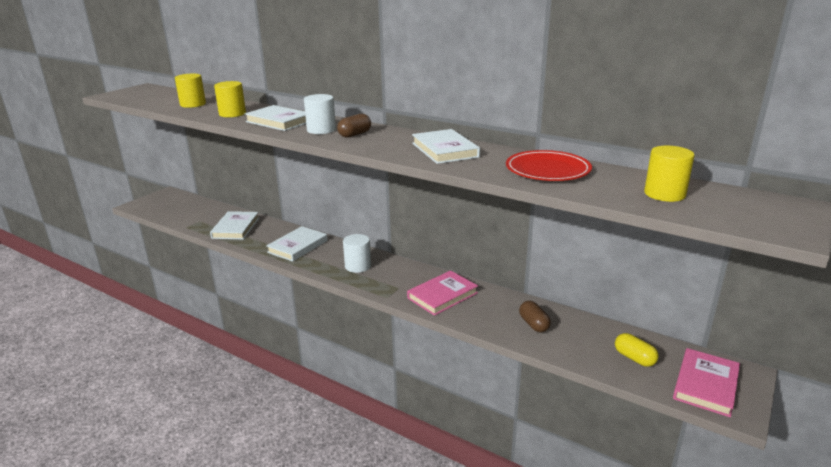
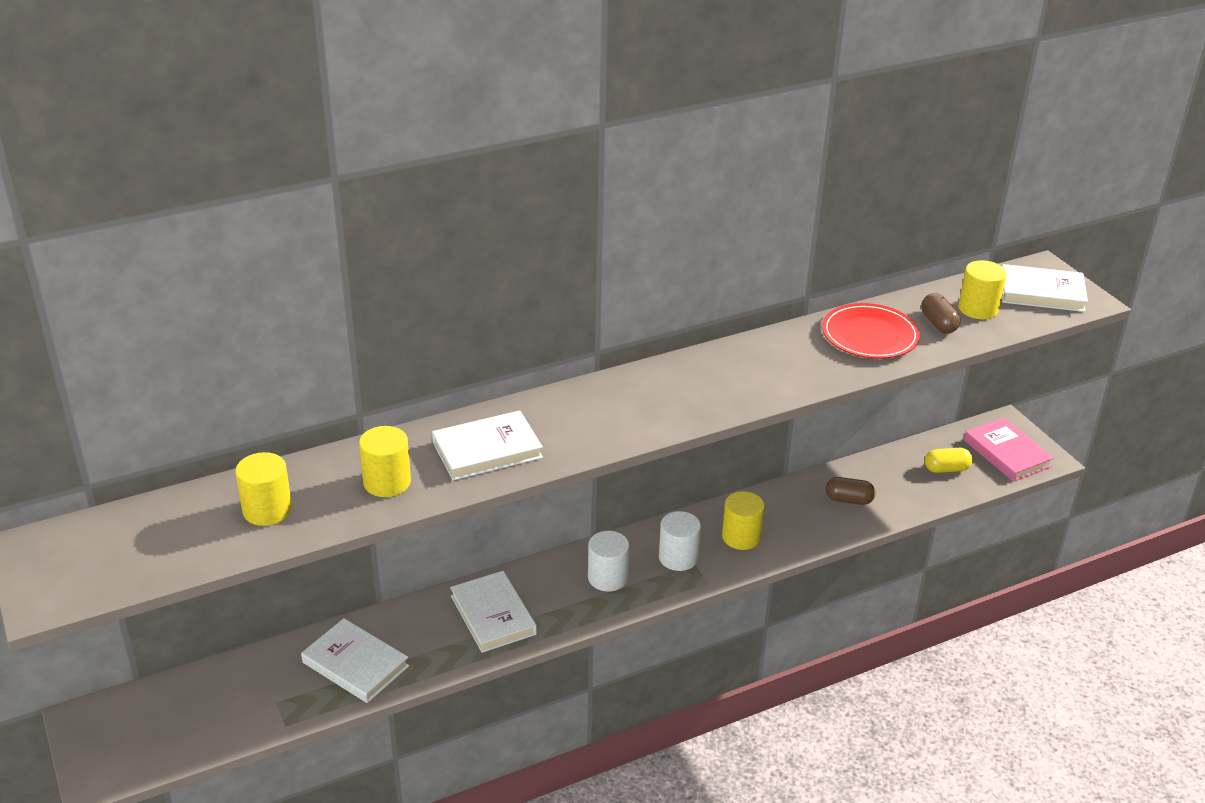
camera: 60 degrees left, 10 degrees up
(321, 130) = (572, 427): white cylinder -> white cylinder (678, 557)
(355, 134) = (622, 408): brown capsule -> brown capsule (938, 324)
(442, 295) = (741, 537): pink book -> yellow cylinder
(445, 150) = (750, 368): white book -> white book (1041, 292)

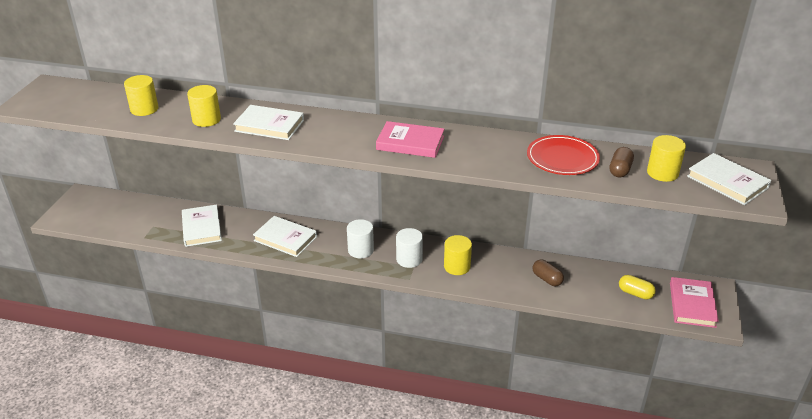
camera: 40 degrees right, 0 degrees up
(493, 615) = (285, 239): white book -> white book turned 75 degrees counterclockwise
(691, 392) = (410, 143): none -> pink book

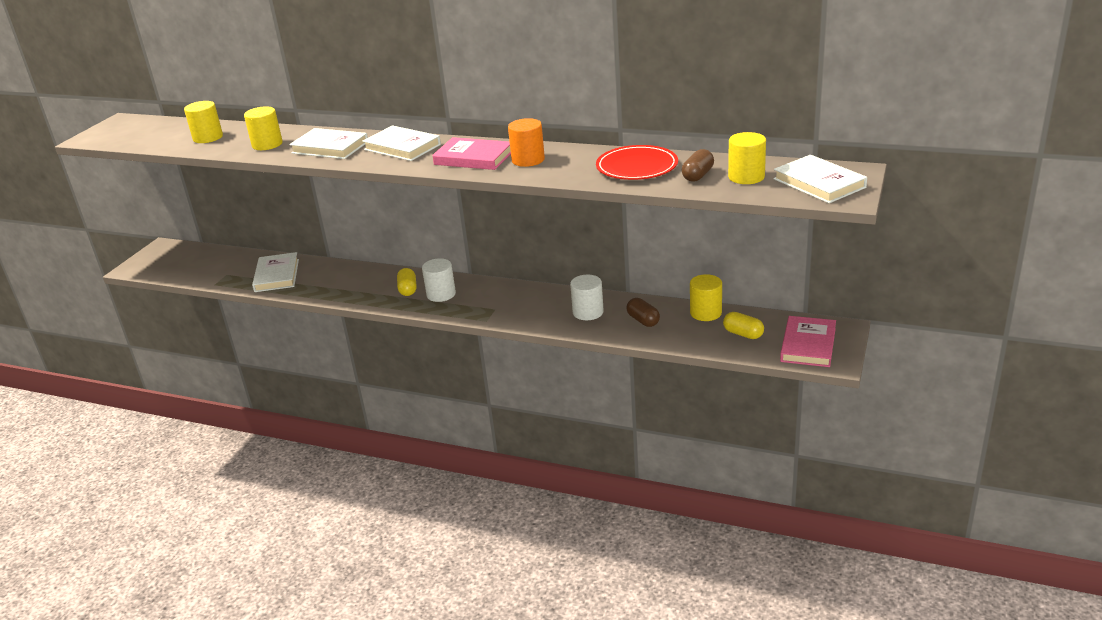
camera: 10 degrees right, 5 degrees down
(285, 239) = (362, 284): white book -> white book (402, 147)
(329, 245) = (408, 289): none -> yellow capsule
(409, 259) = (492, 302): white cylinder -> white cylinder (588, 312)
(457, 266) = (543, 309): yellow cylinder -> yellow cylinder (705, 313)
(461, 147) = (528, 160): none -> orange cylinder

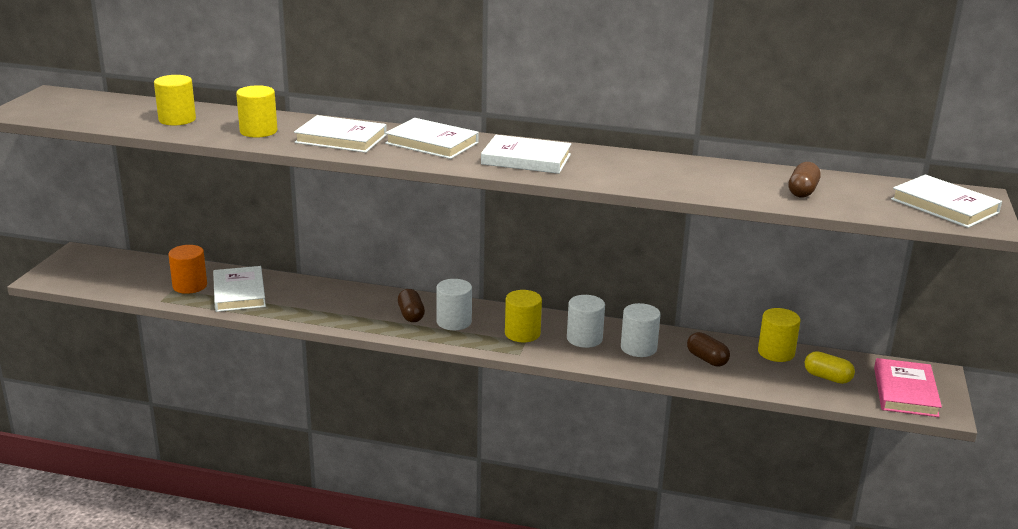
camera: 10 degrees left, 5 degrees down
(408, 289) = (411, 315): yellow capsule -> brown capsule
(473, 158) = (526, 159): pink book -> white book
(528, 160) = (593, 165): orange cylinder -> orange cylinder (190, 286)
(544, 305) = (584, 338): none -> white cylinder
(637, 167) = (726, 179): red plate -> none
(746, 177) = (858, 195): yellow cylinder -> yellow cylinder (522, 333)

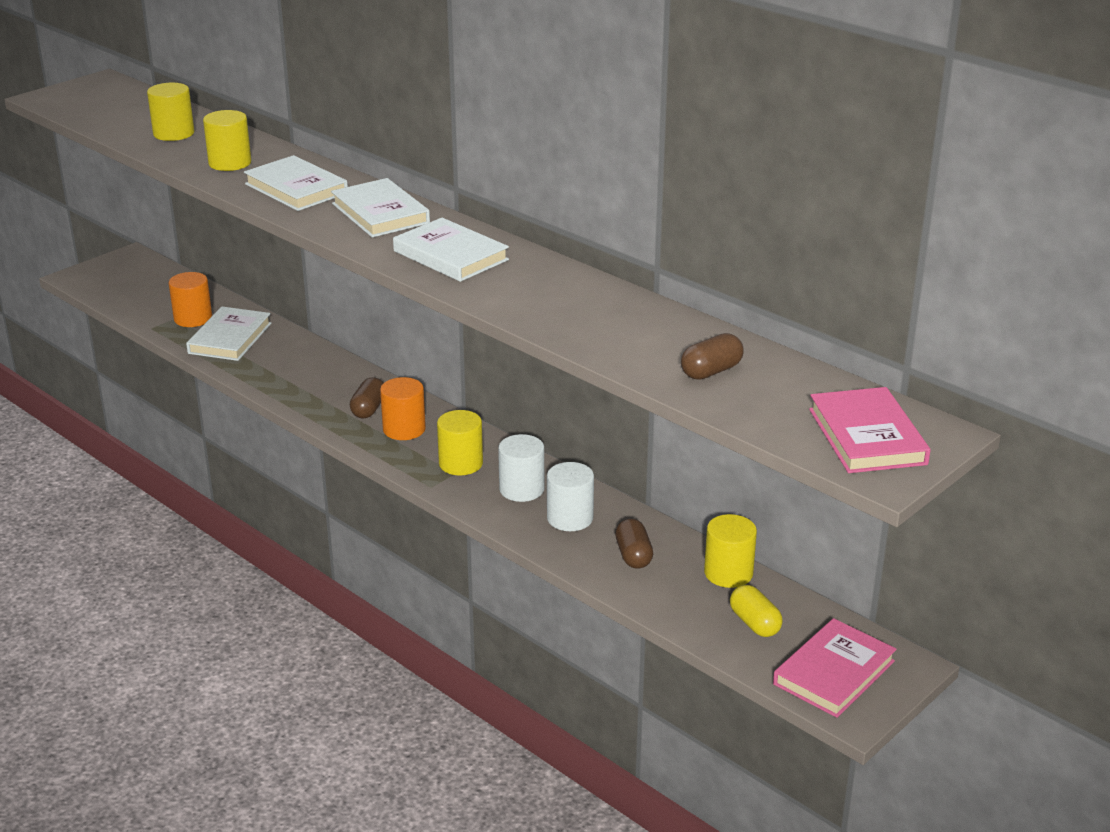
camera: 30 degrees right, 5 degrees up
(454, 322) = (404, 429): white cylinder -> orange cylinder
(944, 206) = (867, 436): white book -> pink book

